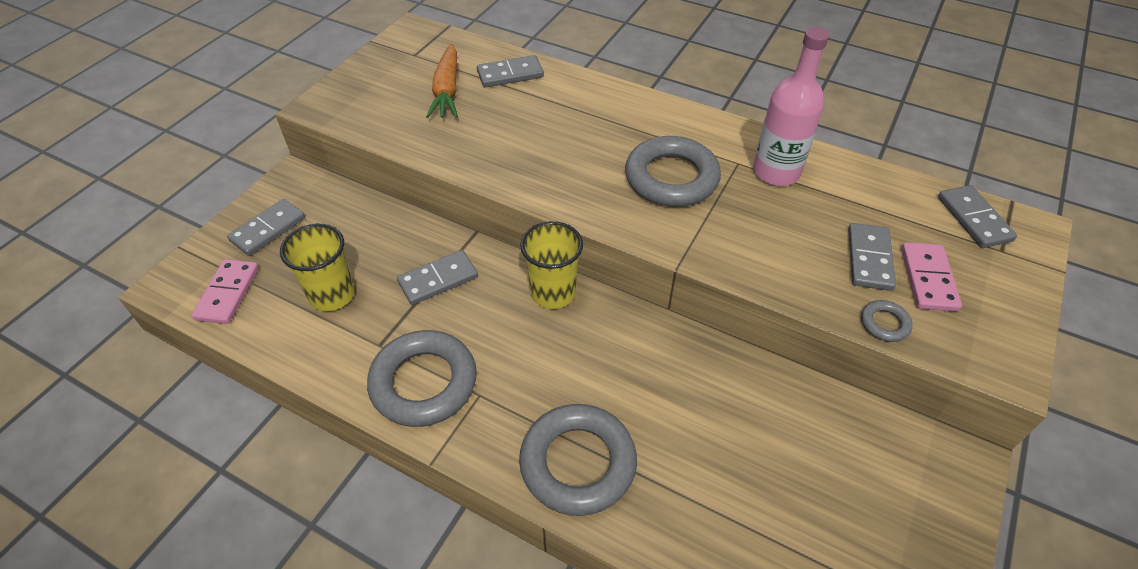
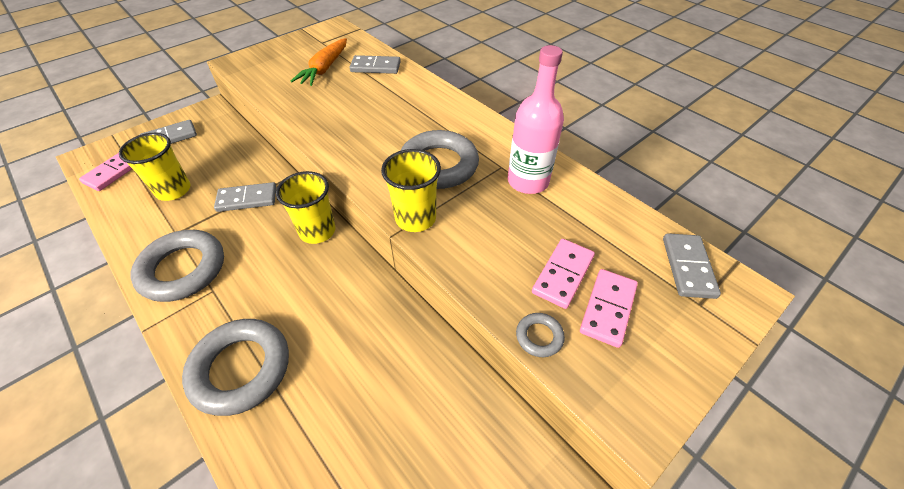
camera: 20 degrees right, 0 degrees up
(688, 243) = (415, 218): none -> yellow cup
(869, 259) = (562, 274): grey domino -> pink domino

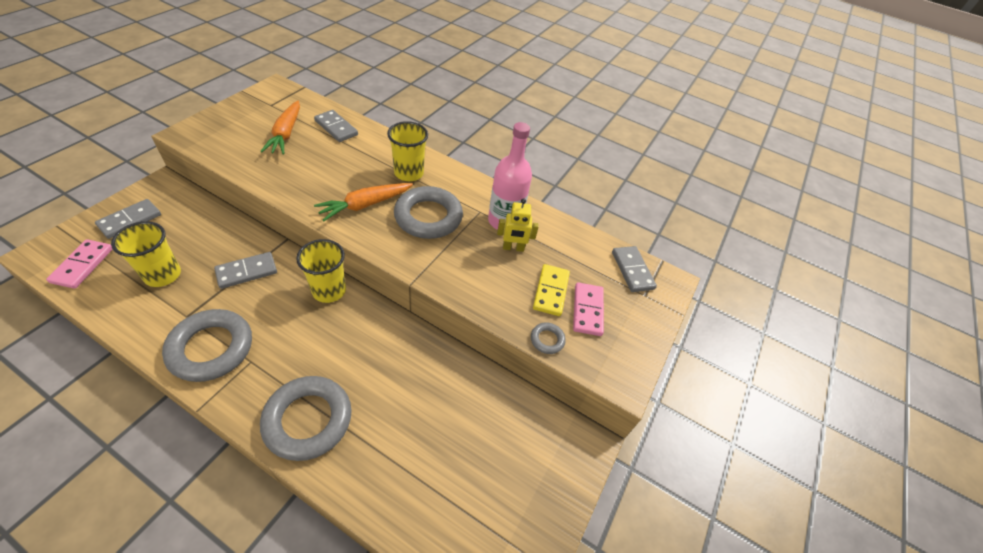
camera: 25 degrees left, 0 degrees up
(374, 144) = (364, 205): none -> orange carrot
(375, 67) = (336, 128): grey domino -> grey domino turned 60 degrees clockwise
(415, 218) = (425, 266): yellow cup -> yellow cup (409, 173)
(529, 214) = (513, 248): none -> yellow robot
(562, 274) = (550, 291): pink domino -> yellow domino

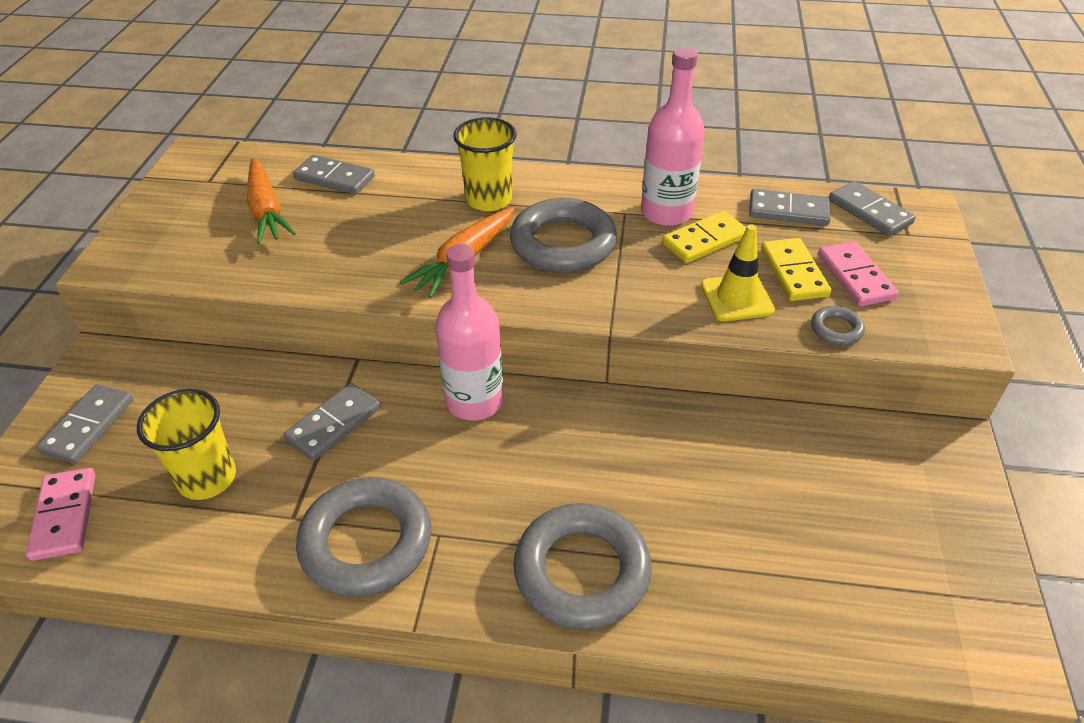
camera: 15 degrees left, 5 degrees down
(329, 290) = (474, 401): yellow cup -> pink bottle
(502, 293) = (737, 298): none -> yellow traffic cone
(513, 248) = (704, 240): yellow robot -> yellow domino
(580, 249) = (788, 211): none -> grey domino

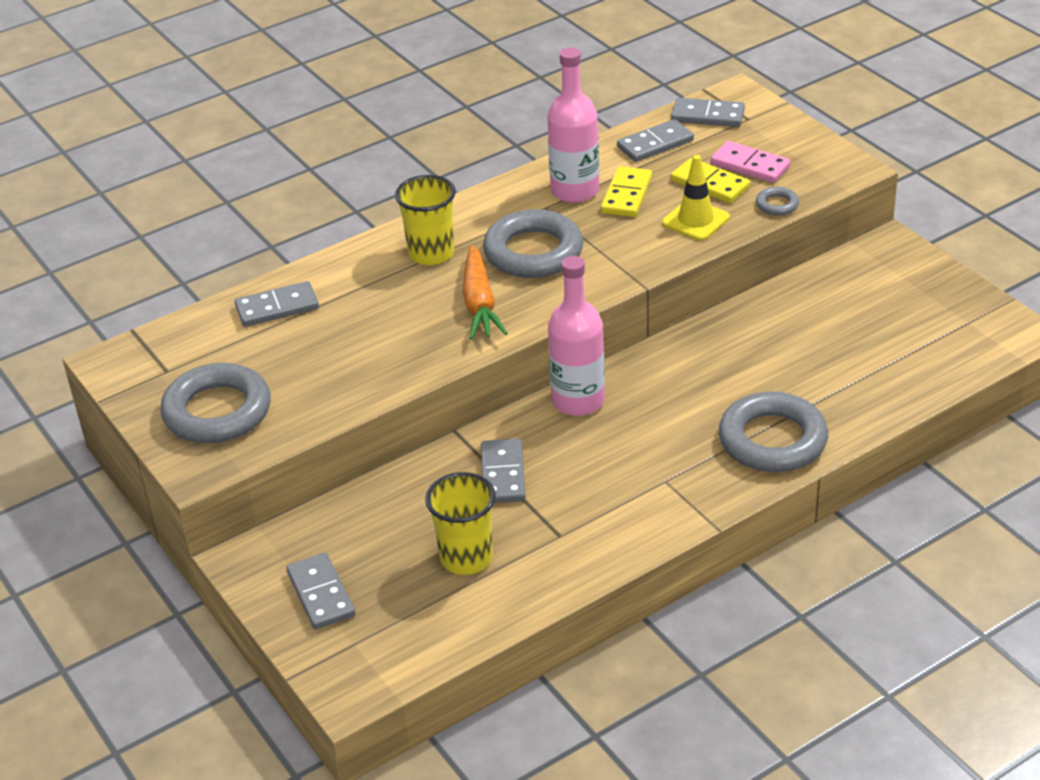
camera: 40 degrees left, 5 degrees down
(65, 516) = (402, 641): pink domino -> none
(267, 211) = (263, 361): orange carrot -> none
(366, 542) = (628, 514): grey ring -> grey ring (217, 411)

